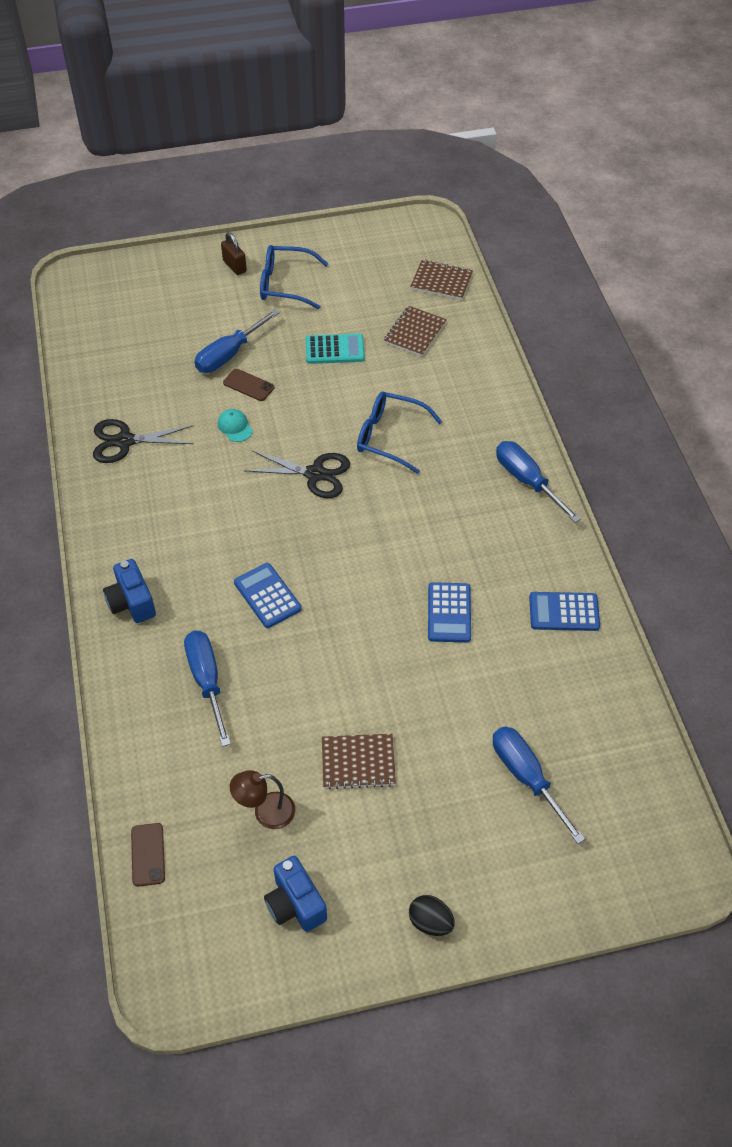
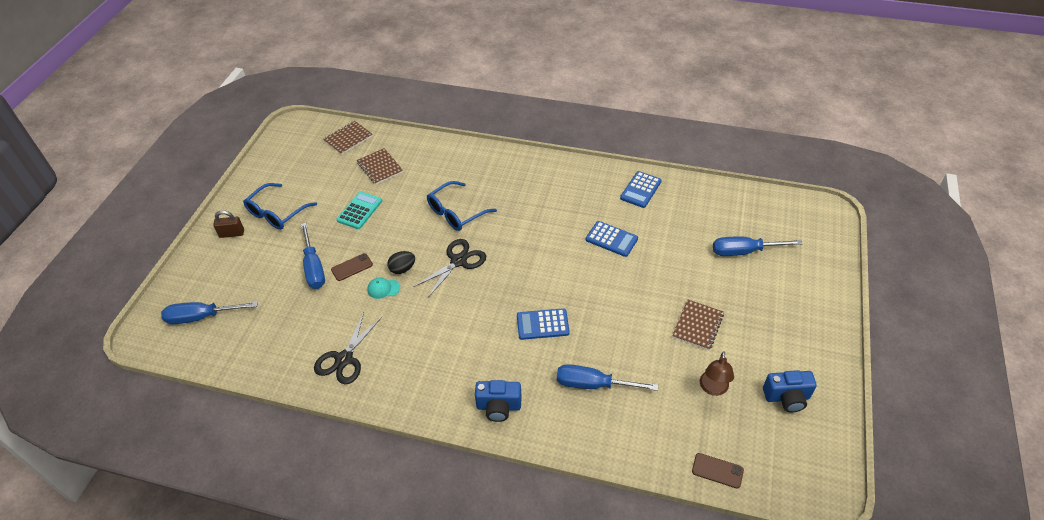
camera: 60 degrees left, 5 degrees down
(430, 922) = (822, 333): black egg -> black egg (402, 269)
(527, 481) = (537, 166): blue screwdriver -> blue screwdriver (202, 317)

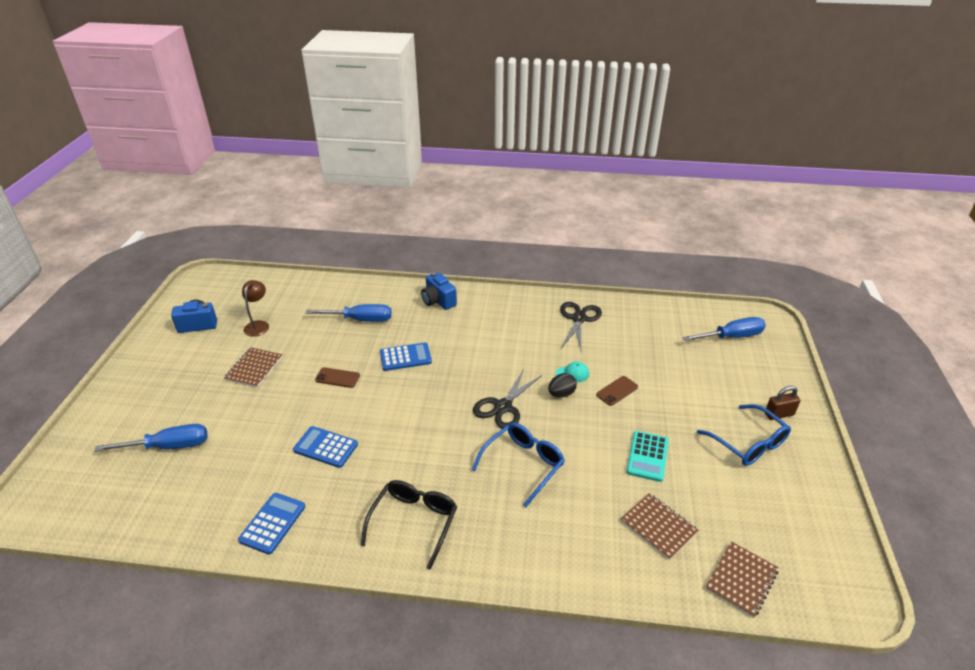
camera: 170 degrees right, 10 degrees down
(276, 213) = (748, 443): blue glasses -> blue glasses turned 120 degrees clockwise
(314, 267) = (658, 387): blue screwdriver -> none
(498, 407) = (438, 301): blue camera -> blue camera turned 120 degrees counterclockwise
(542, 183) = (414, 522): none -> black glasses
(717, 470) = (274, 282): brown phone -> brown phone (337, 378)

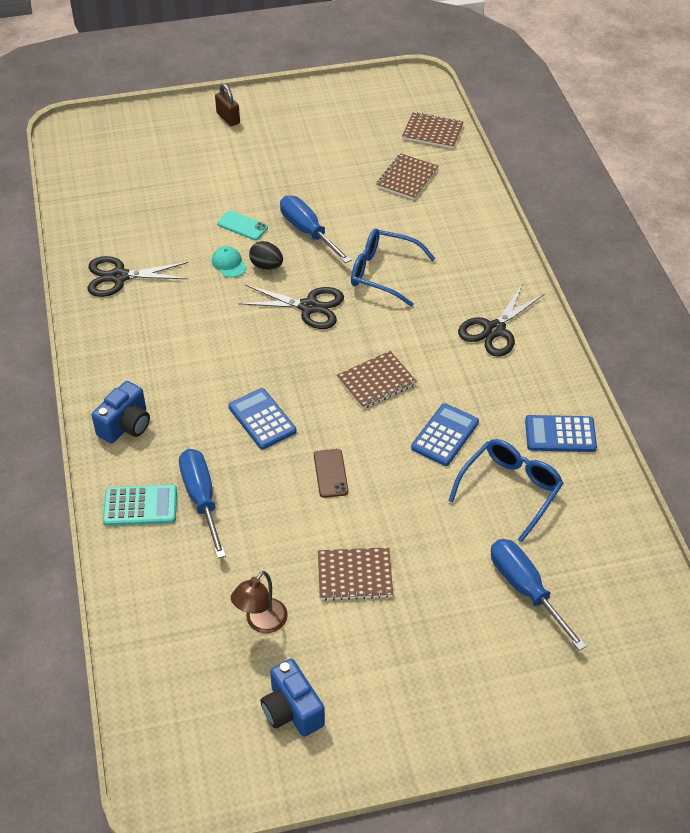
camera: 110 degrees left, 10 degrees up
(258, 325) = (261, 622): brown lamp -> brown lamp turned 45 degrees counterclockwise
(325, 447) = (445, 435): blue calculator -> blue calculator turned 150 degrees counterclockwise
(403, 424) = (376, 381): none -> brown notebook
(414, 522) = (494, 330): black glasses -> black scissors
(617, 391) = (242, 226): brown phone -> turquoise phone
(647, 456) = (327, 193): turquoise calculator -> turquoise calculator (140, 506)
(731, 337) = (111, 153): blue screwdriver -> blue screwdriver (308, 232)
(748, 443) = (278, 134): blue glasses -> blue glasses (510, 490)

